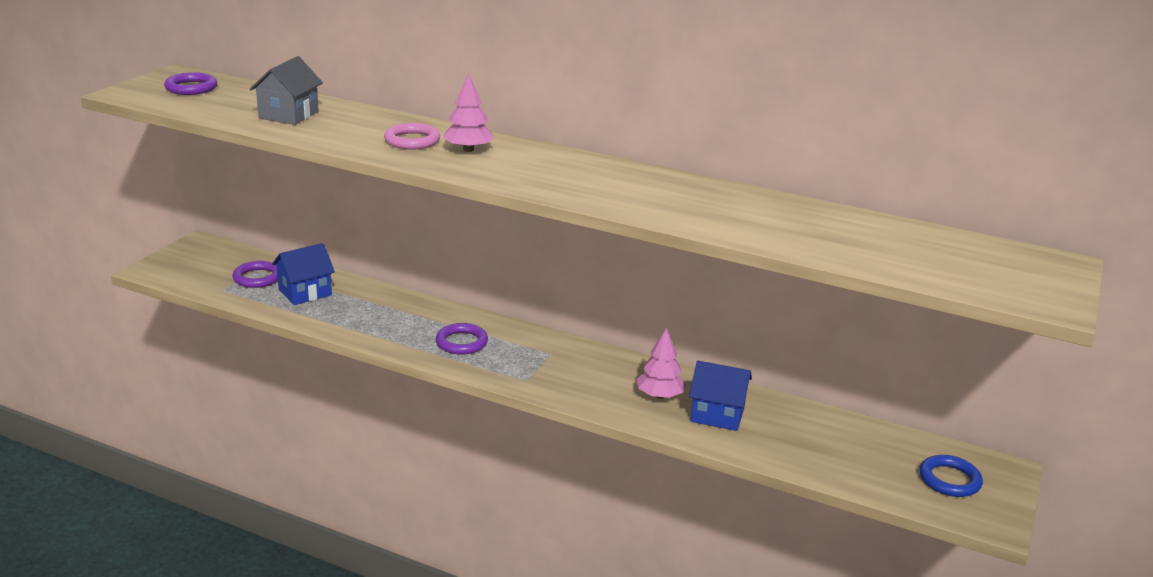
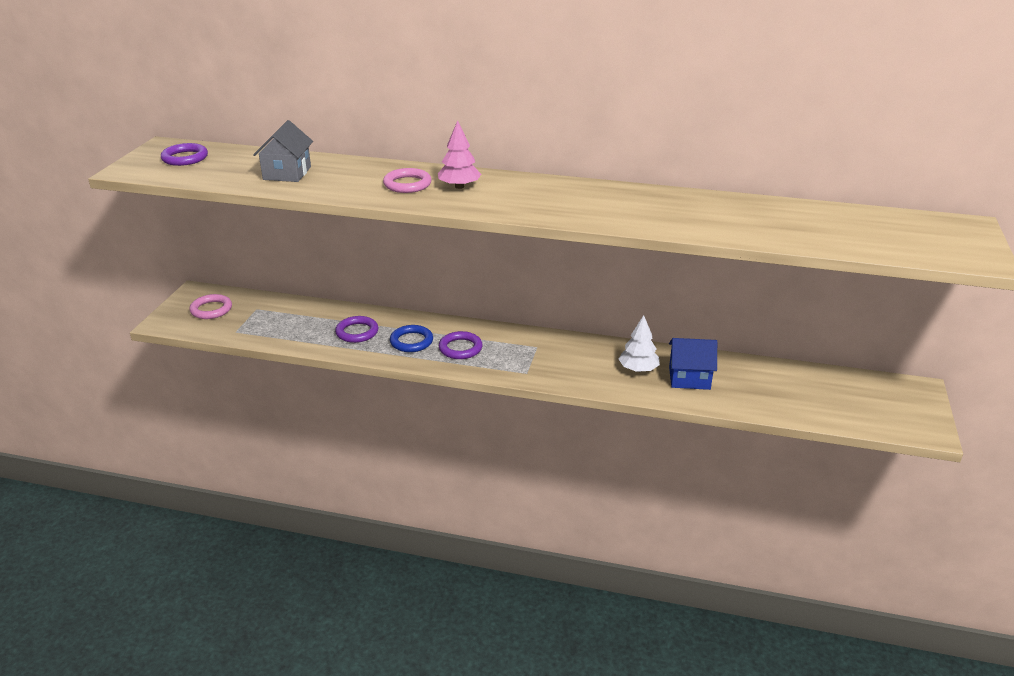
camera: 10 degrees left, 5 degrees up
(207, 263) = (211, 309): none -> pink ring
(257, 278) = (261, 316): purple ring -> purple ring (357, 332)
(305, 292) = (309, 323): blue house -> none
(660, 395) = (638, 369): pink tree -> white tree
(949, 480) = (883, 403): blue ring -> blue ring (411, 341)

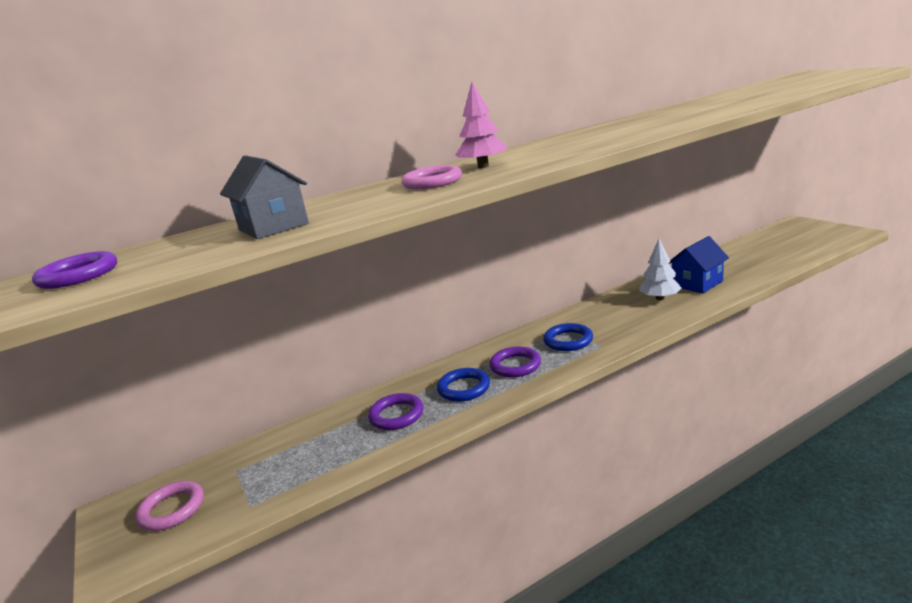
camera: 40 degrees left, 10 degrees down
(519, 355) = (568, 341): none -> blue ring

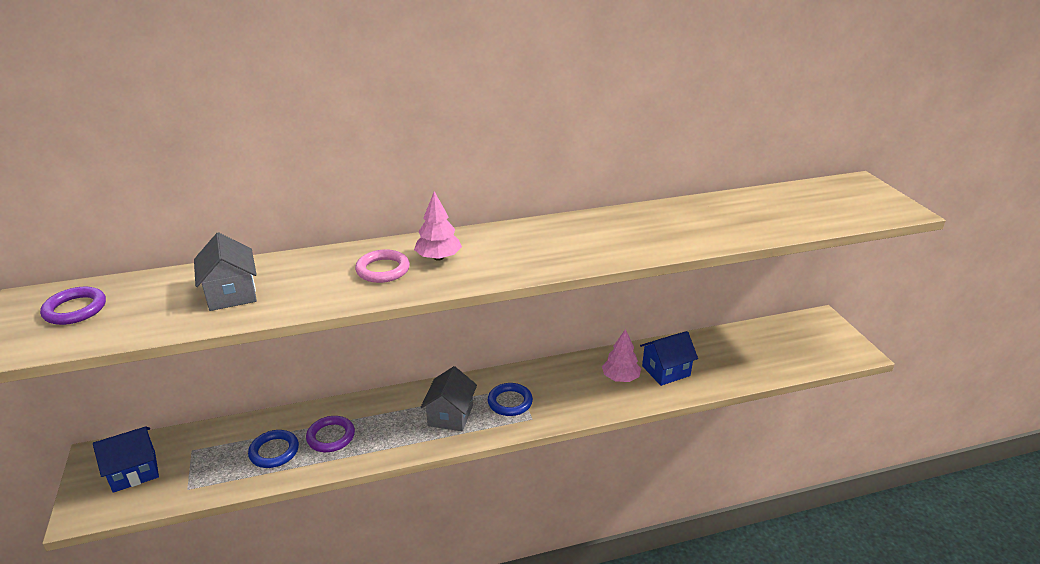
camera: 10 degrees right, 10 degrees up
(172, 509) = (134, 471): pink ring -> blue house
(464, 388) = (396, 426): blue ring -> blue ring (274, 451)
(515, 365) = (450, 415): purple ring -> grey house
(660, 298) = (620, 378): white tree -> pink tree

